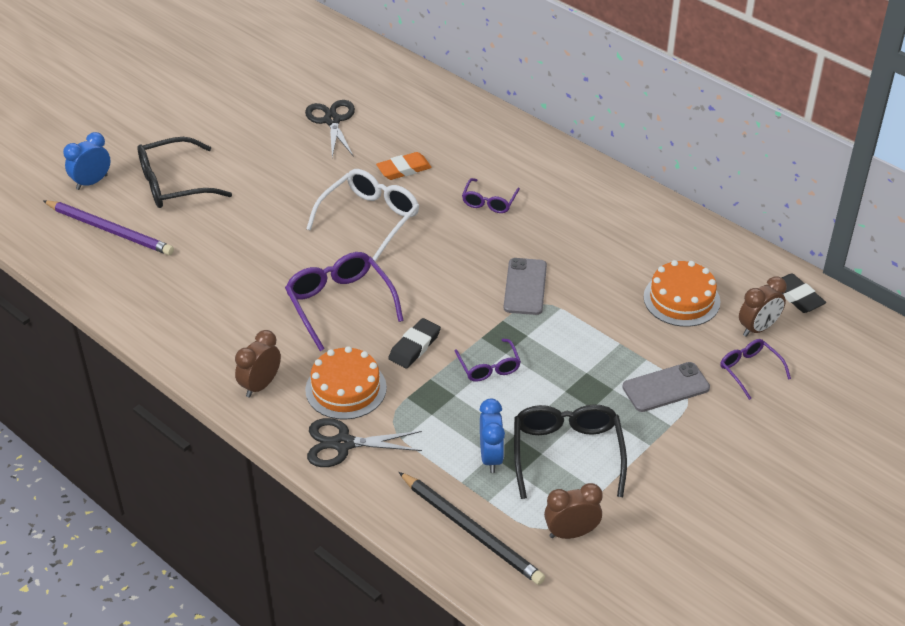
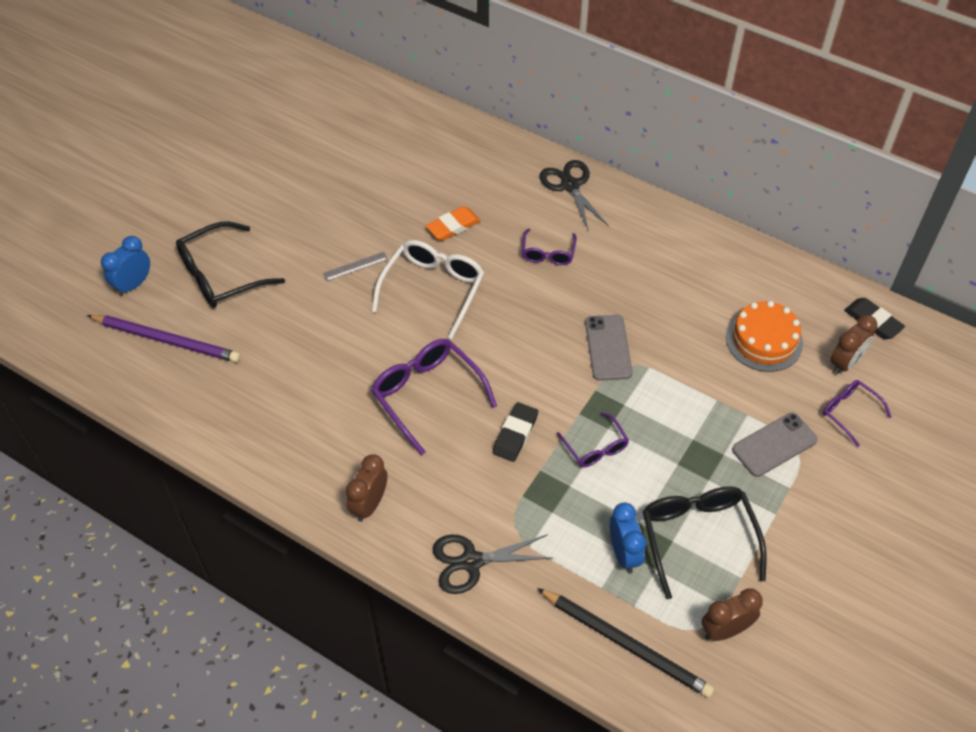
camera: 10 degrees left, 10 degrees up
(301, 191) = (355, 266): none -> grey ruler
(332, 121) = (366, 178): black scissors -> black scissors (570, 186)
(346, 388) = (458, 495): orange cake -> none

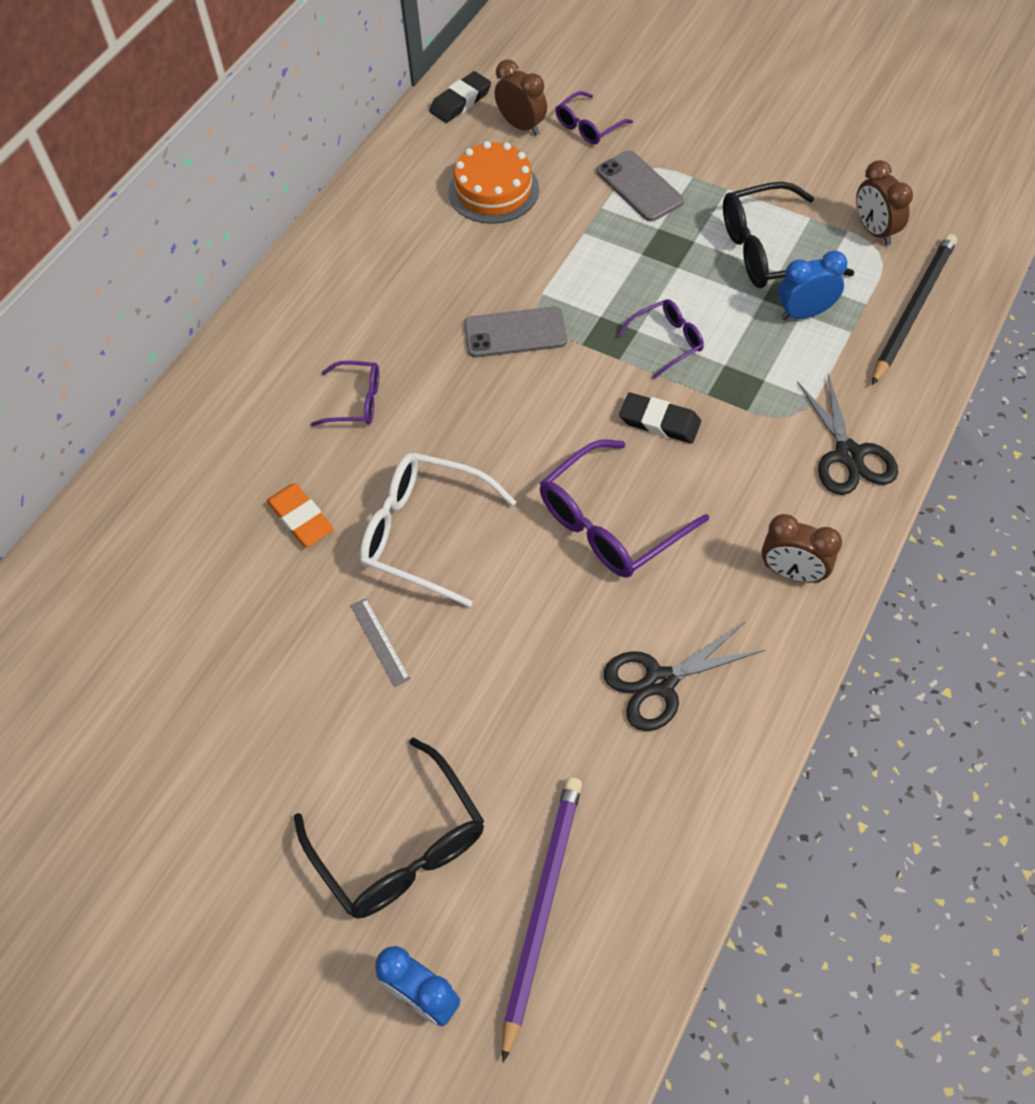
camera: 90 degrees left, 5 degrees up
(570, 186) = (228, 381): black scissors -> black scissors (660, 682)

